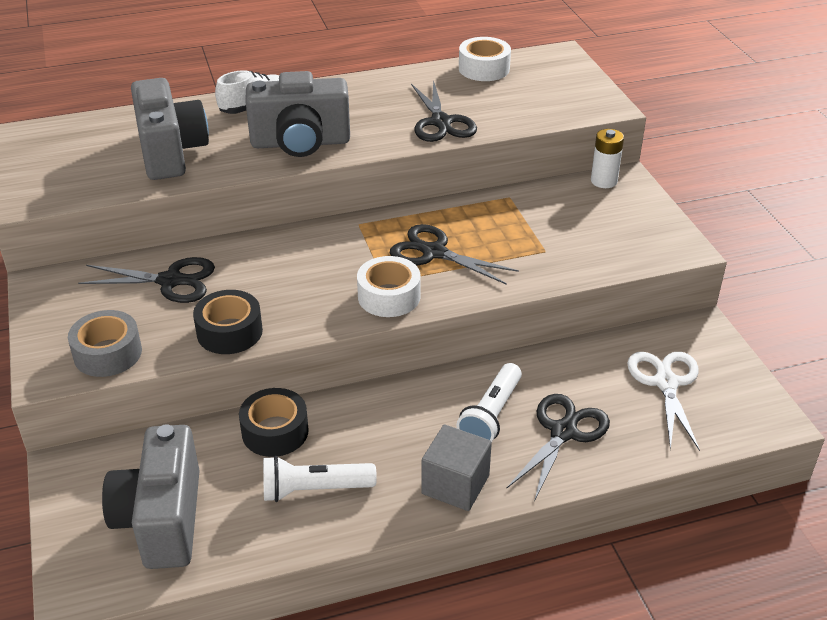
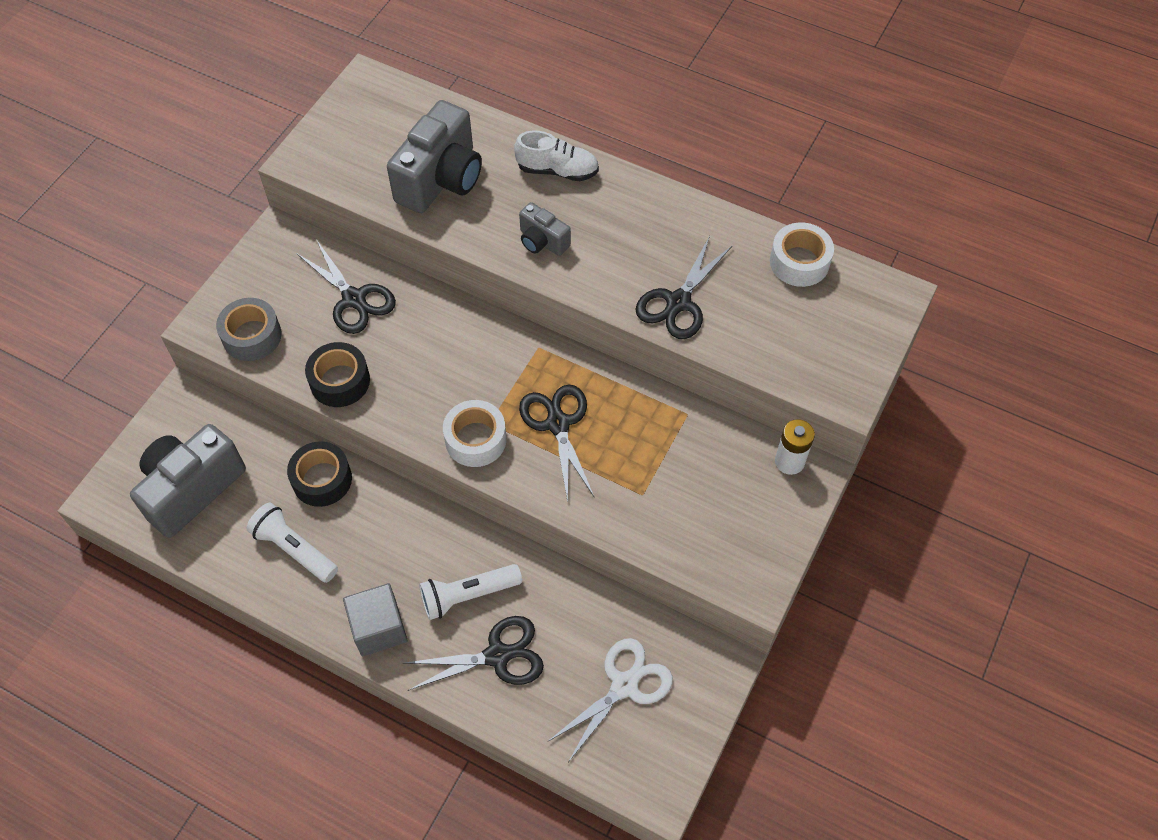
camera: 45 degrees right, 20 degrees up
(300, 143) = (542, 241): grey camera -> grey camera, size x0.51

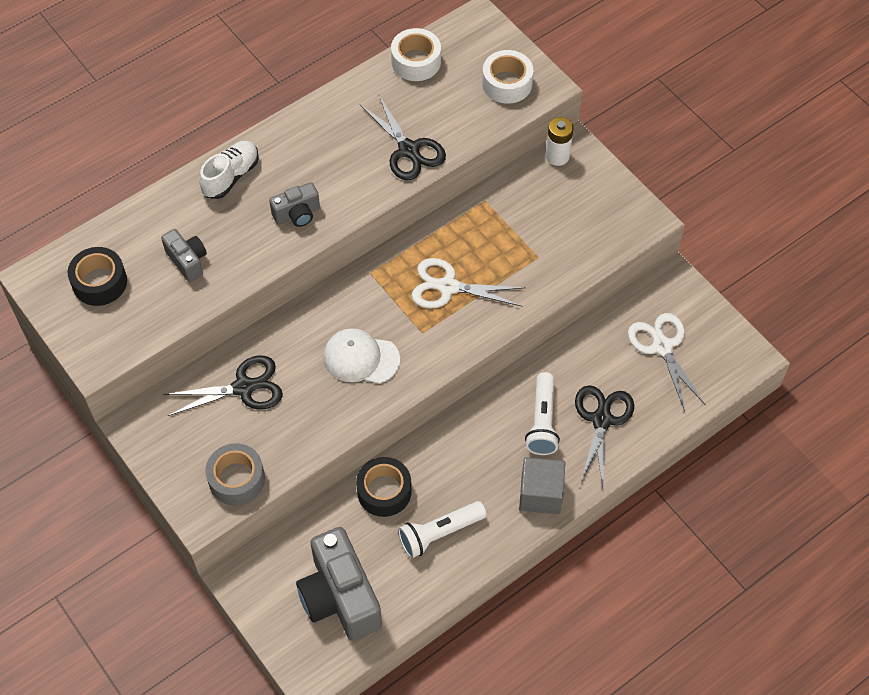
camera: 65 degrees left, 0 degrees up
(340, 381) = (322, 426): black tape -> black tape (99, 282)
(432, 381) = (361, 358): none -> white cap
(441, 179) = (187, 261): grey camera -> grey camera, size x0.51
(475, 439) = (432, 347): white tape -> white tape (507, 83)
(557, 424) = (448, 287): black scissors -> white scissors

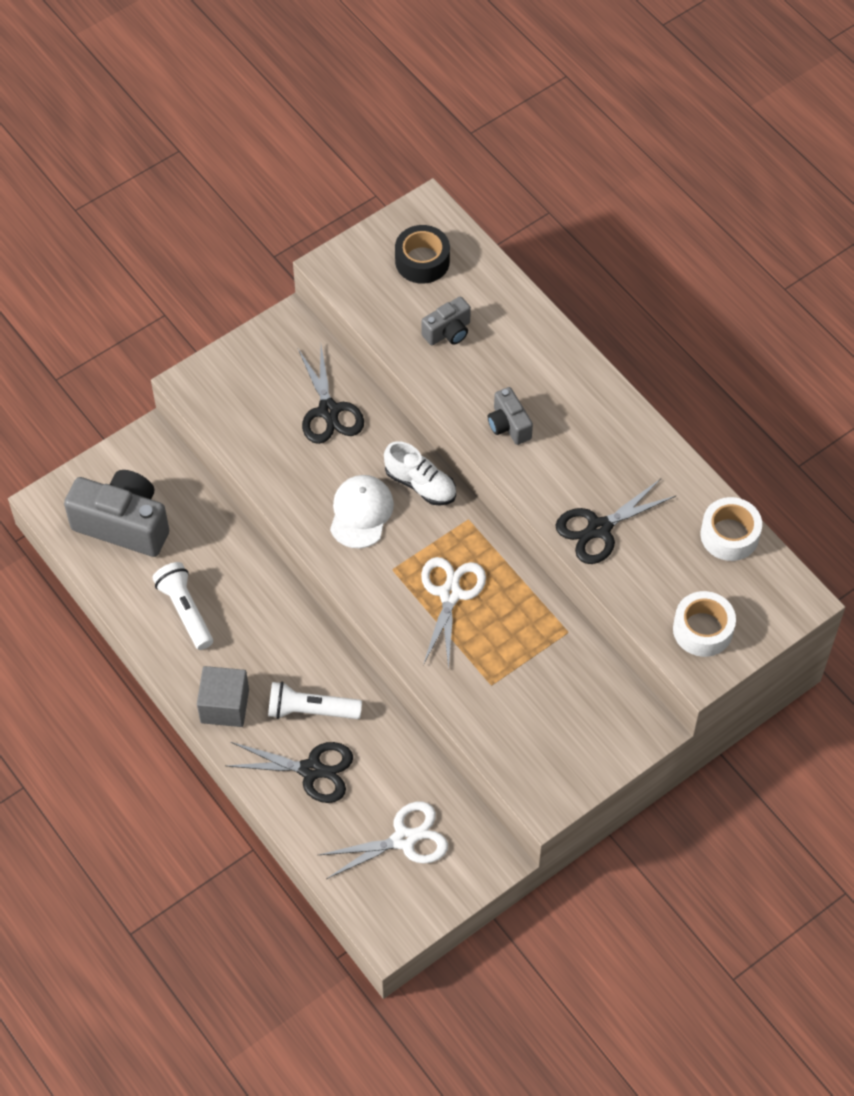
camera: 90 degrees right, 0 degrees up
(231, 176) = (556, 363): white shoe -> white shoe (420, 484)
(236, 479) = (227, 410): grey tape -> none
(340, 597) = (123, 524): grey camera -> grey camera turned 45 degrees clockwise
(384, 491) = (235, 561): black tape -> none
(557, 156) = (635, 710): white battery -> none

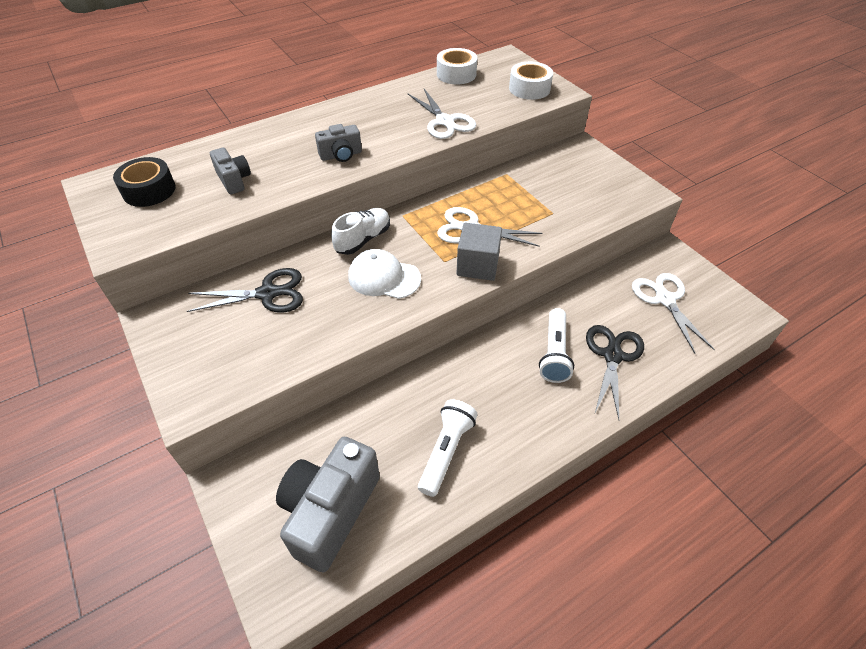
camera: 85 degrees left, 10 degrees down
(185, 611) = (446, 451): white flashlight -> white flashlight turned 135 degrees clockwise
(224, 706) = (553, 420): grey cube -> grey cube (477, 265)
(599, 528) = (445, 121): black scissors -> white scissors

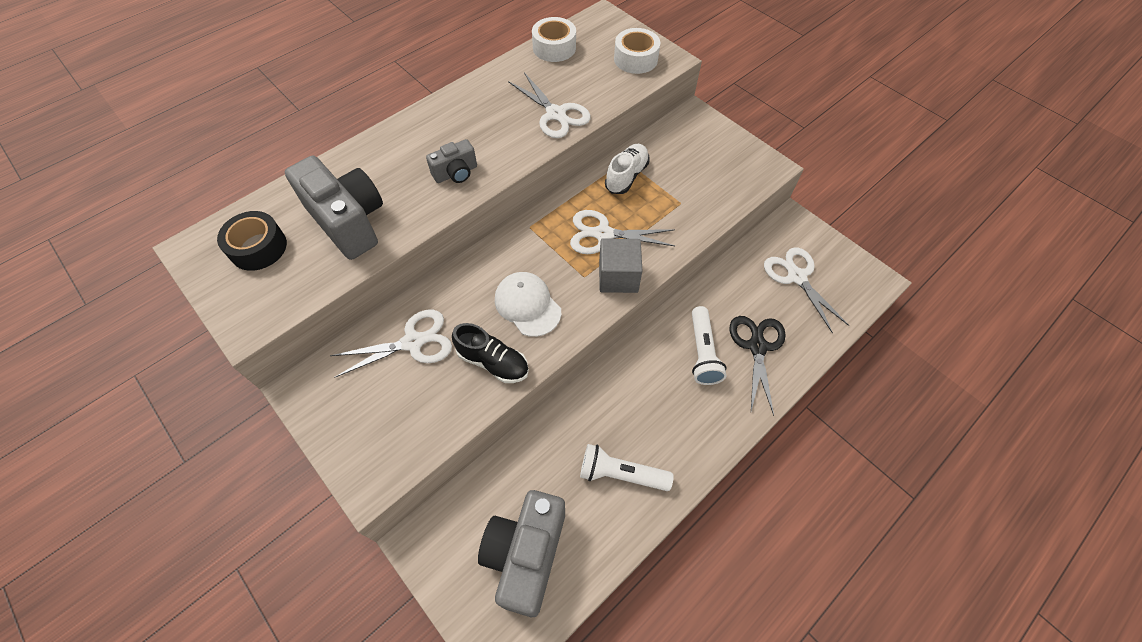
camera: 10 degrees left, 10 degrees up
(234, 180) = (348, 221): grey camera -> grey camera, size x1.95
(267, 293) = (413, 342): black scissors -> white scissors
(338, 320) = (493, 362): none -> black shoe
(363, 239) = (495, 262): white shoe -> white shoe (626, 176)
(384, 277) = (527, 305): white cap -> white cap turned 45 degrees clockwise
(446, 451) = (621, 474): white flashlight -> white flashlight turned 90 degrees counterclockwise

